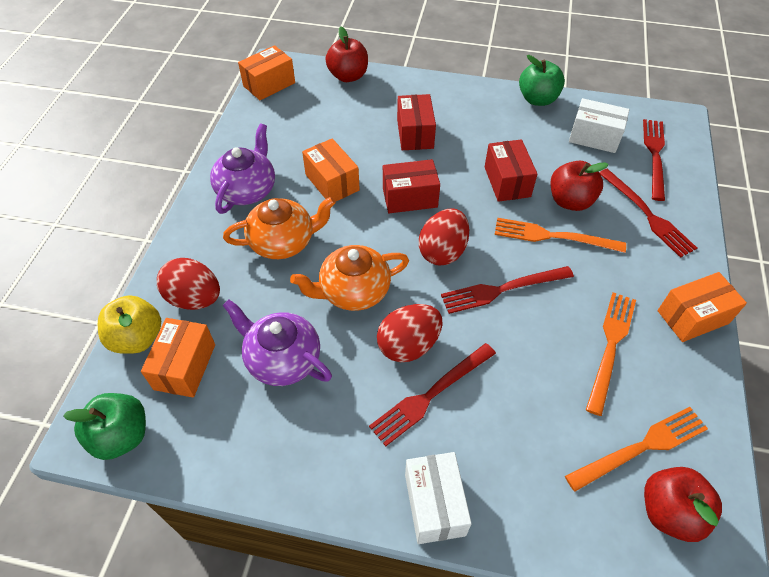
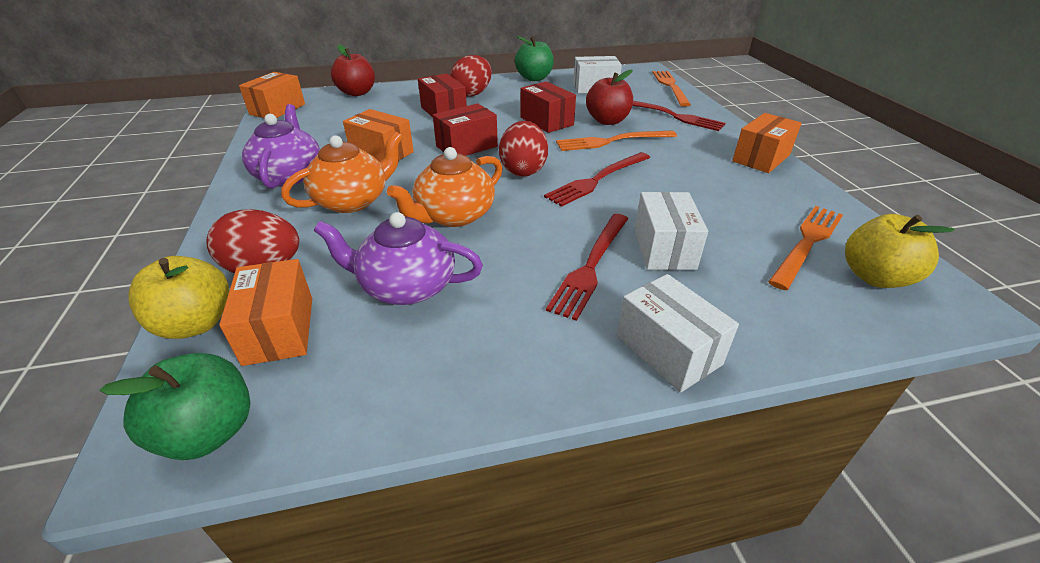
camera: 25 degrees left, 15 degrees down
(408, 345) = (540, 237): red egg -> red egg (472, 94)
(504, 400) = (664, 248): none -> white box
(610, 347) = (719, 190): orange fork -> orange fork (670, 86)
(654, 156) = (648, 88): red fork -> none
(669, 512) = (875, 277): red apple -> yellow apple

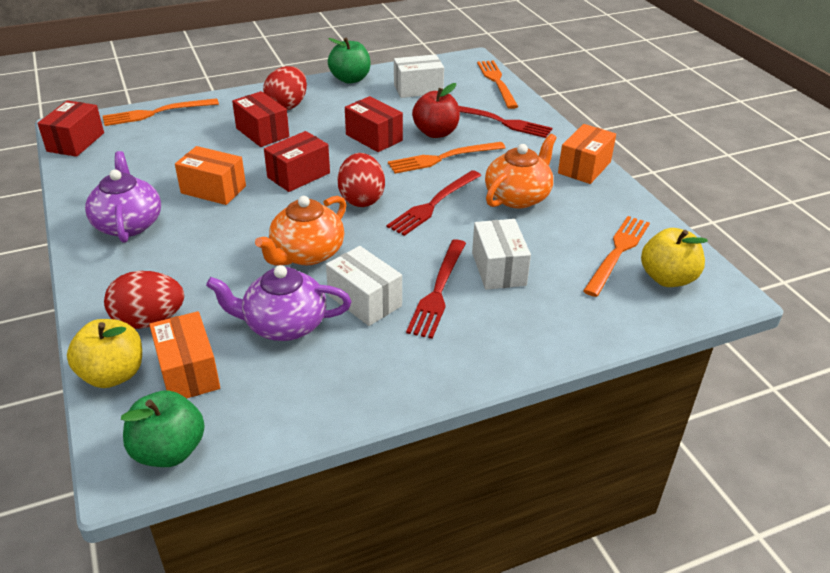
camera: 10 degrees left, 0 degrees up
(277, 109) = (75, 142): orange box -> red box
(353, 200) = (204, 246): orange teapot -> orange teapot (518, 197)
(357, 93) = (157, 113): red apple -> orange fork
(668, 350) = (505, 354): white box -> white box (364, 300)

